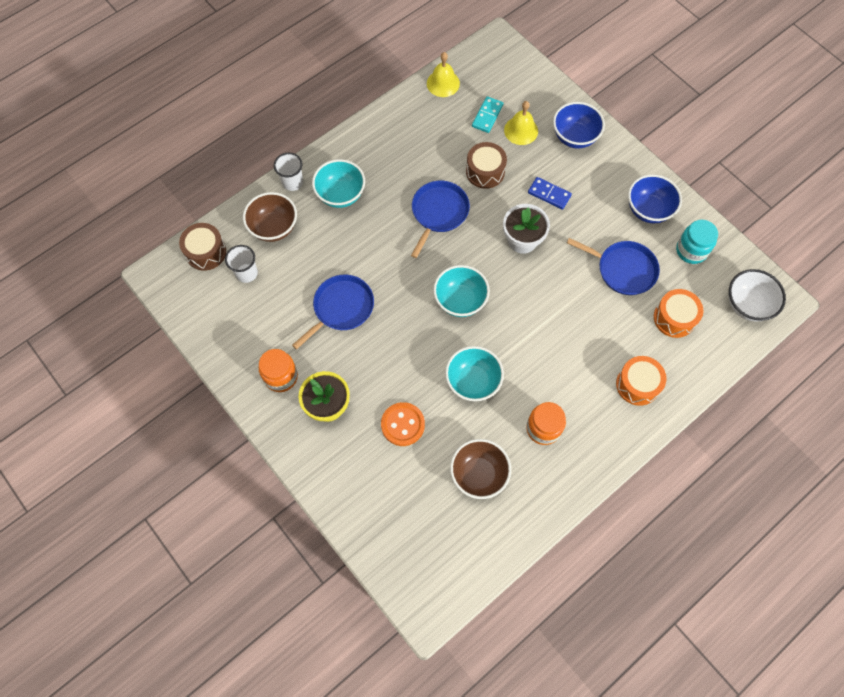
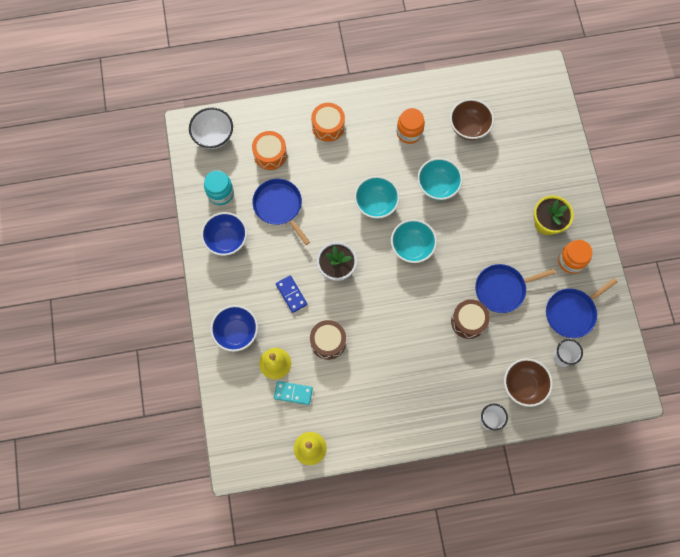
camera: 150 degrees left, 5 degrees up
(206, 252) = (587, 393): brown drum -> brown drum (468, 321)
(340, 195) = (455, 386): turquoise bowl -> turquoise bowl (376, 204)
(403, 424) = (501, 184): orange button -> none
(438, 213) = (386, 326): blue pan -> blue pan (572, 312)
(487, 116) = (293, 393): turquoise domino -> turquoise domino turned 45 degrees clockwise

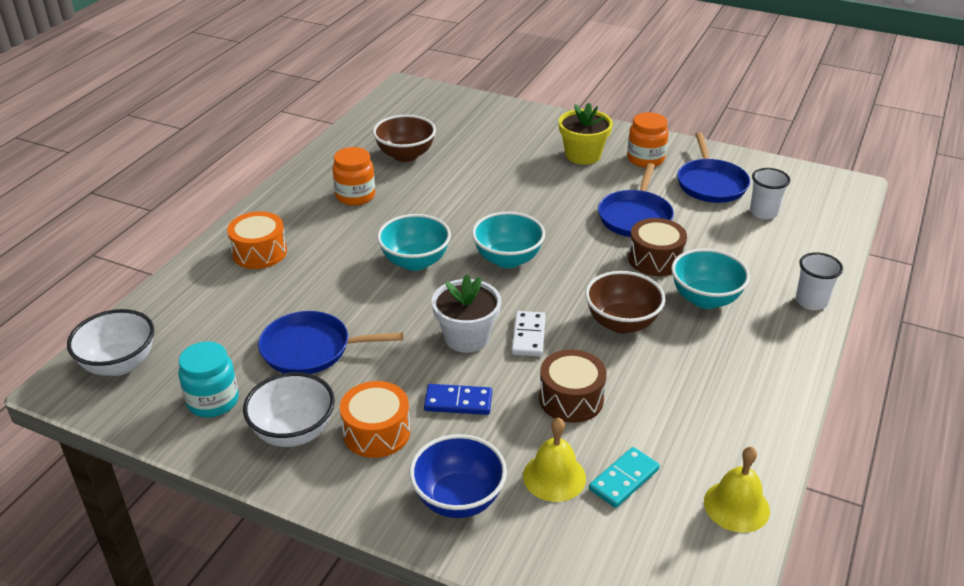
camera: 55 degrees left, 35 degrees down
(226, 240) = (293, 432): blue bowl -> white bowl
(270, 154) = (225, 321): orange drum -> orange drum (376, 432)
(358, 296) = (528, 336): none -> white domino
(437, 186) = (450, 206): turquoise bowl -> turquoise bowl (705, 299)
(523, 385) = (780, 255): brown bowl -> brown bowl (621, 323)

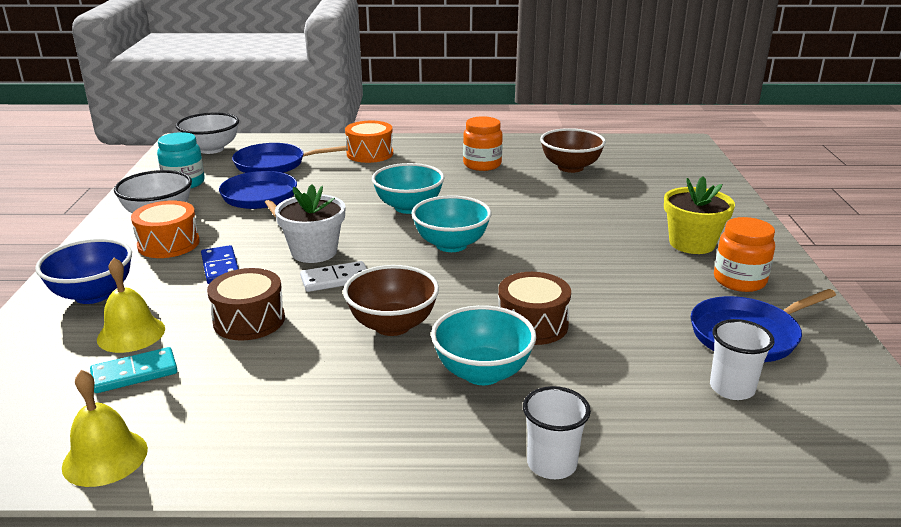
camera: 65 degrees right, 10 degrees down
(624, 479) = (134, 373): turquoise domino -> turquoise domino turned 45 degrees counterclockwise
(635, 216) = (606, 297): blue pan -> blue pan (274, 164)

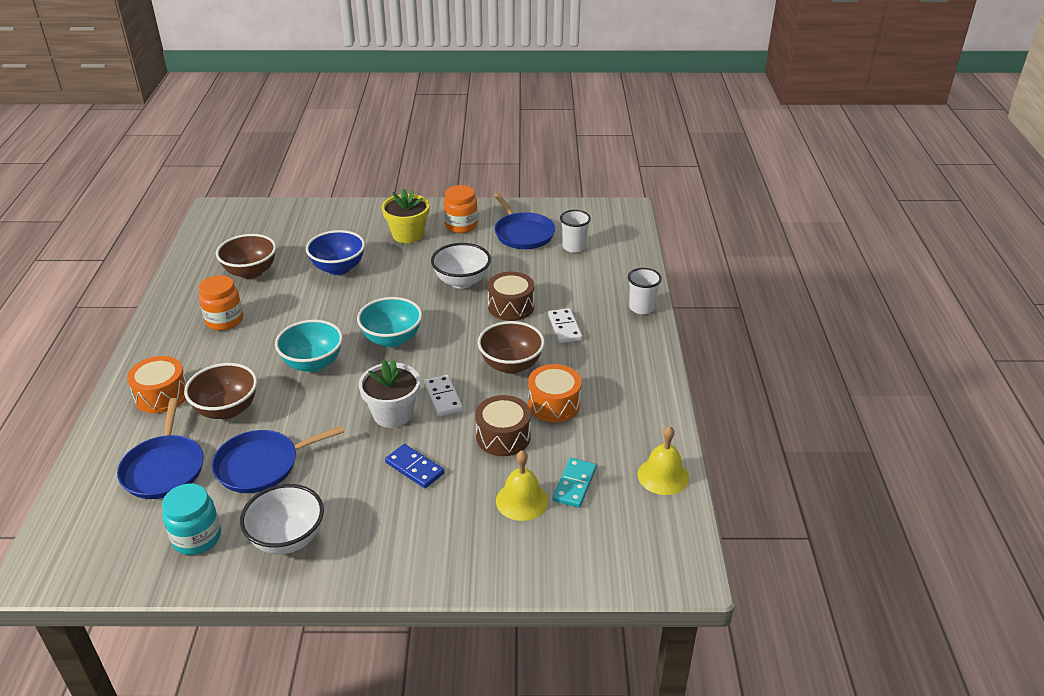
camera: 90 degrees left, 10 degrees up
(93, 294) = (457, 543): blue bowl -> blue bowl (338, 268)
(134, 373) = (574, 484): turquoise domino -> turquoise domino turned 45 degrees clockwise
(168, 244) = (360, 514): orange drum -> orange drum (554, 404)
(211, 149) = (83, 536): white bowl -> white bowl (462, 281)
(220, 267) = (414, 468): blue domino -> blue domino turned 60 degrees clockwise
(343, 178) = (227, 409): none -> brown bowl
(482, 372) = (564, 327): turquoise bowl -> white domino

